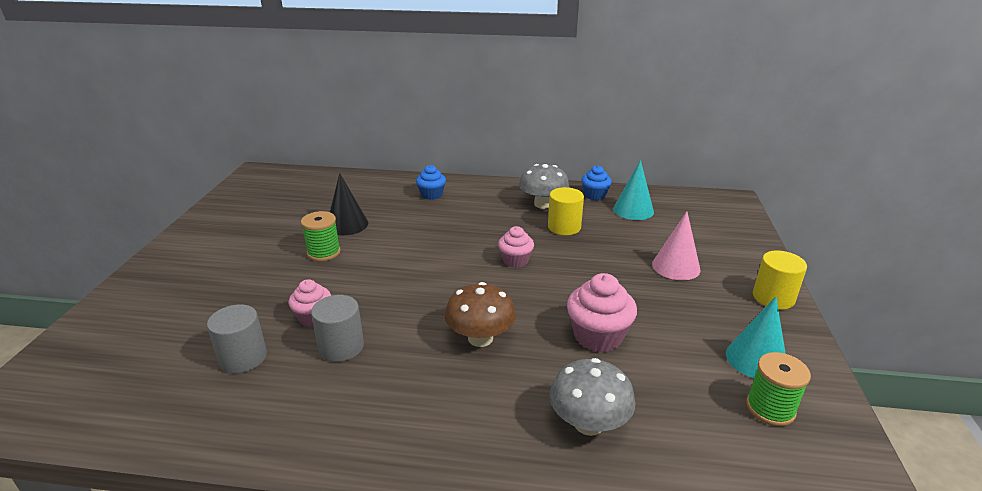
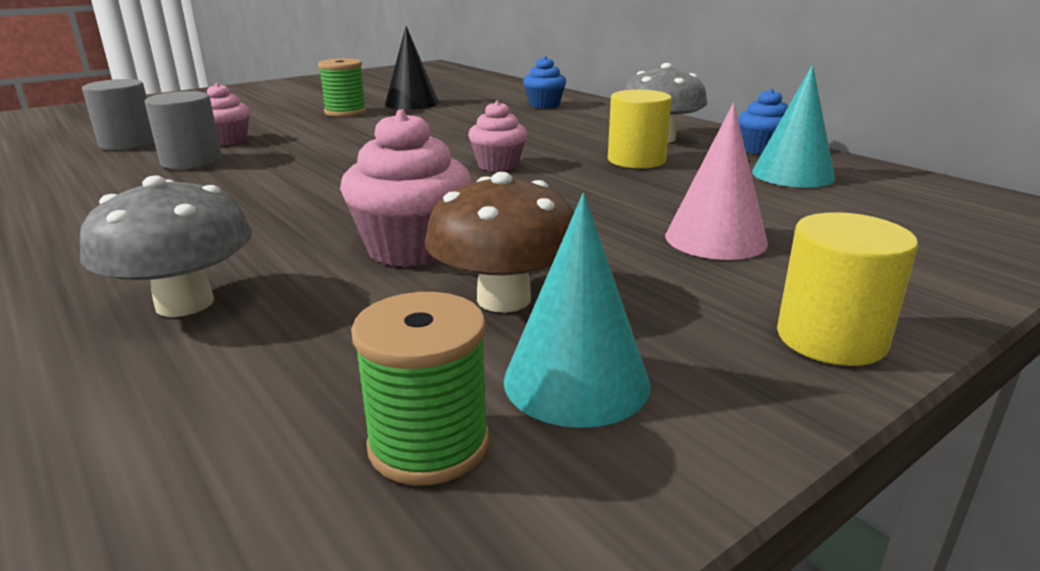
camera: 45 degrees right, 5 degrees down
(480, 338) = (297, 199): brown mushroom -> brown mushroom (504, 299)

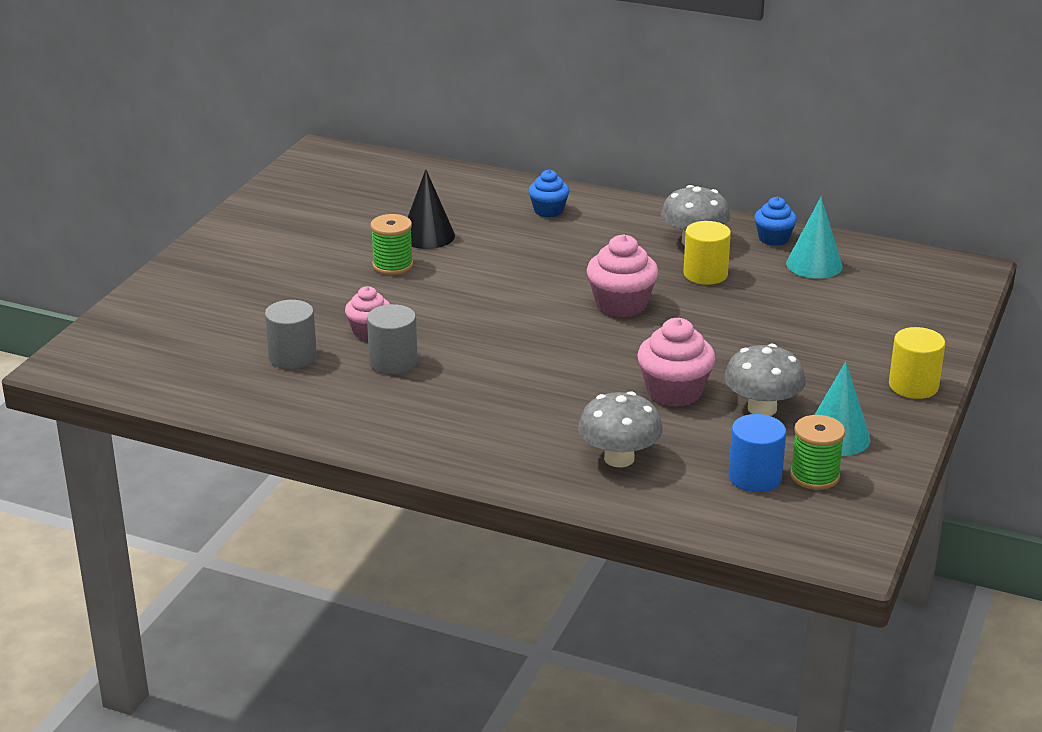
camera: 30 degrees left, 5 degrees up
(316, 404) = (755, 477): none -> blue cylinder
(498, 165) = (621, 305): pink cupcake -> pink cupcake, size x1.58
(504, 299) = (762, 408): brown mushroom -> grey mushroom
(715, 239) = (819, 338): pink cone -> none

